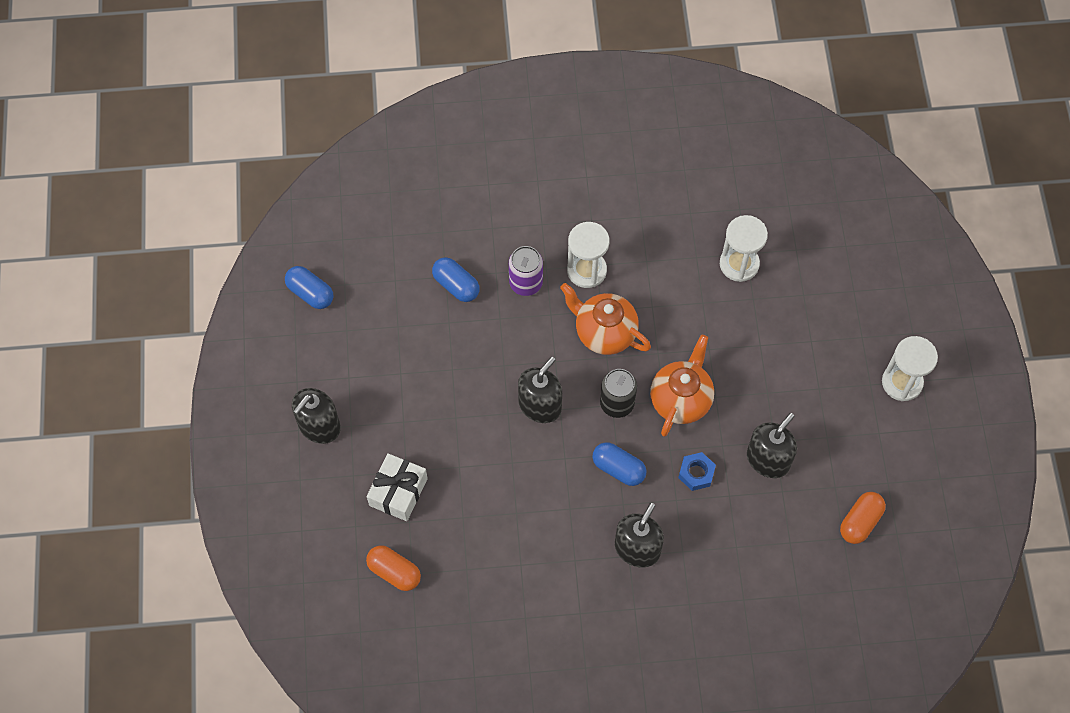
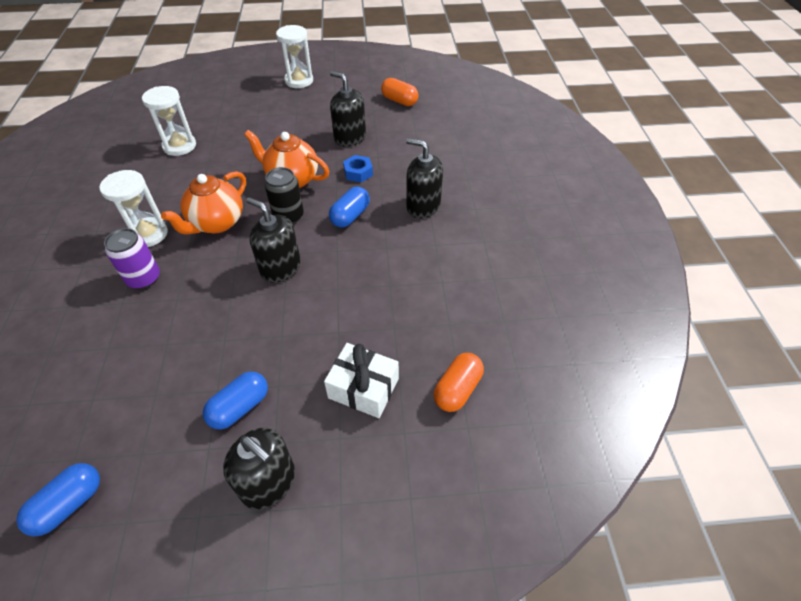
camera: 90 degrees left, 15 degrees down
(456, 285) = (123, 337): blue capsule -> blue capsule (240, 407)

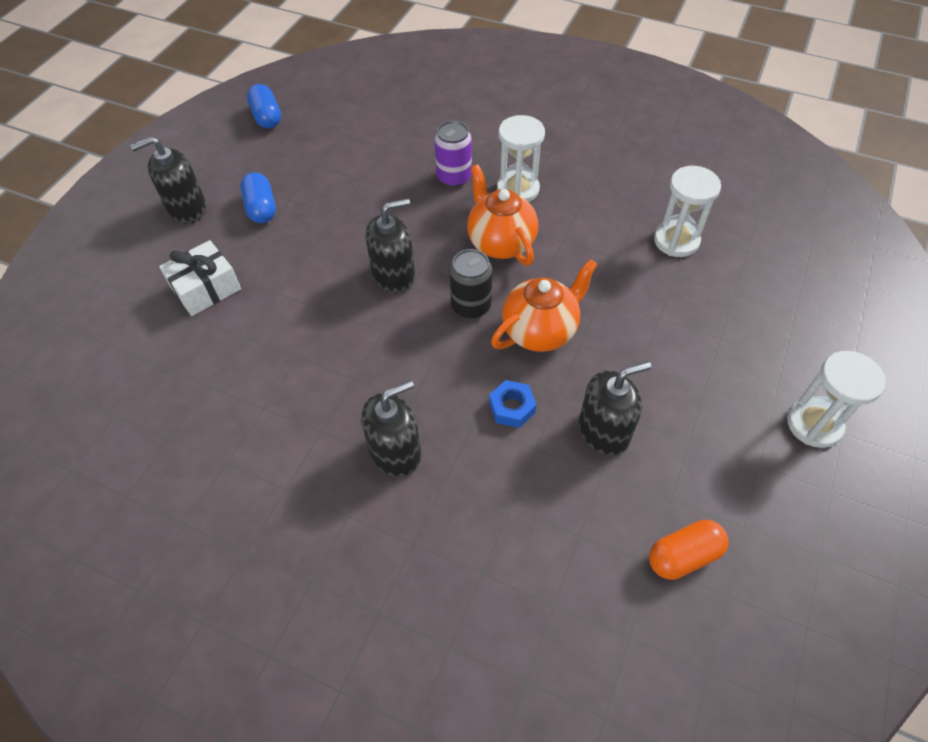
camera: 120 degrees right, 5 degrees up
(350, 216) = (431, 365): blue capsule -> none
(457, 389) = (141, 354): orange capsule -> none

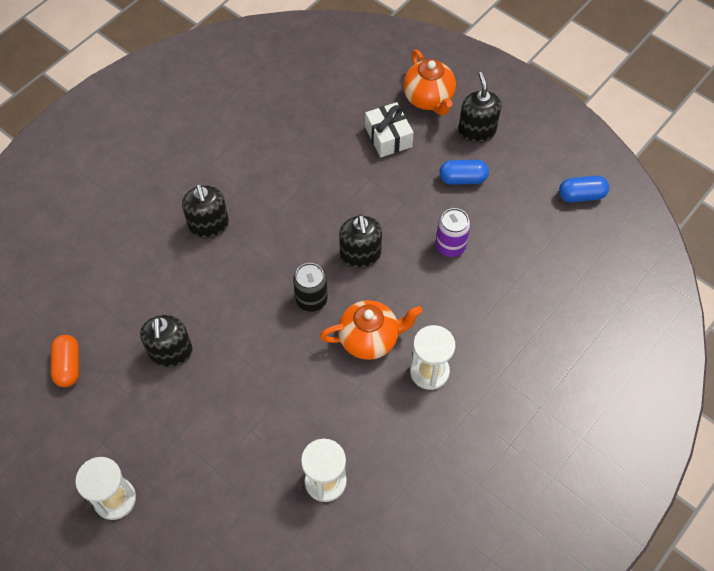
camera: 105 degrees right, 5 degrees up
(454, 177) = (459, 324): purple can -> purple can (450, 246)
(512, 407) = (213, 301): blue nut -> none
(540, 331) = (270, 340): orange teapot -> orange teapot (428, 99)

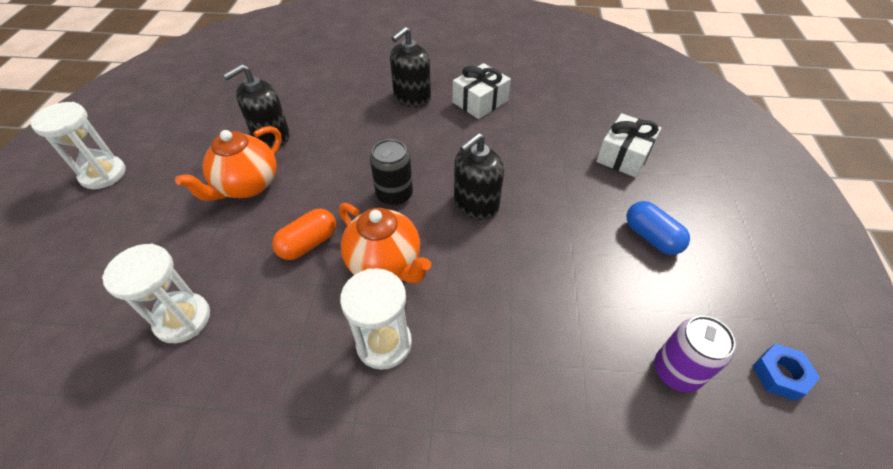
camera: 55 degrees right, 10 degrees down
(68, 366) = (223, 91): orange capsule -> orange capsule (308, 243)
(256, 182) = (480, 101): none -> white gift
(428, 99) = (701, 161): orange teapot -> orange teapot (247, 186)
(450, 246) = (560, 272): purple can -> purple can (676, 371)
(476, 131) = (719, 217): black soap dispenser -> none
(581, 195) = (780, 375): blue capsule -> blue nut

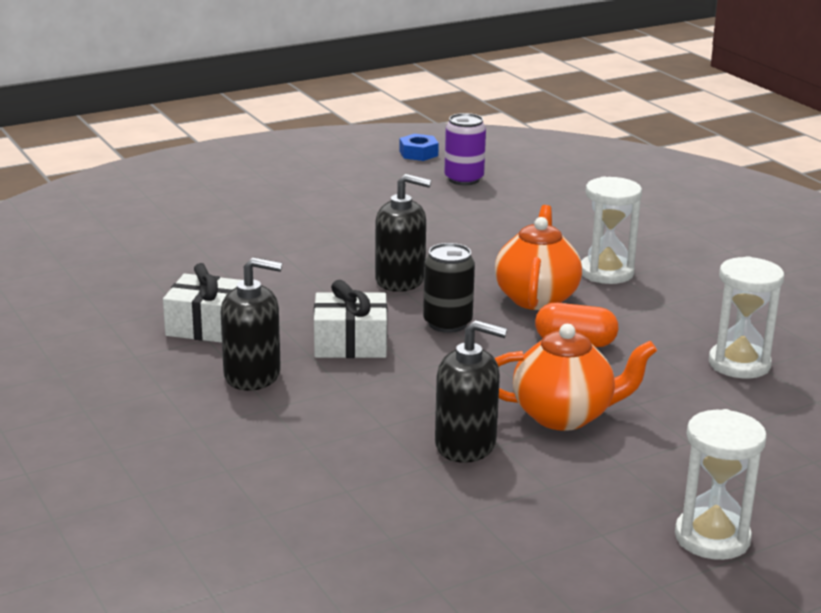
camera: 125 degrees left, 25 degrees down
(624, 156) = (226, 229): white gift -> white gift (350, 343)
(651, 237) = (336, 202): blue capsule -> none

